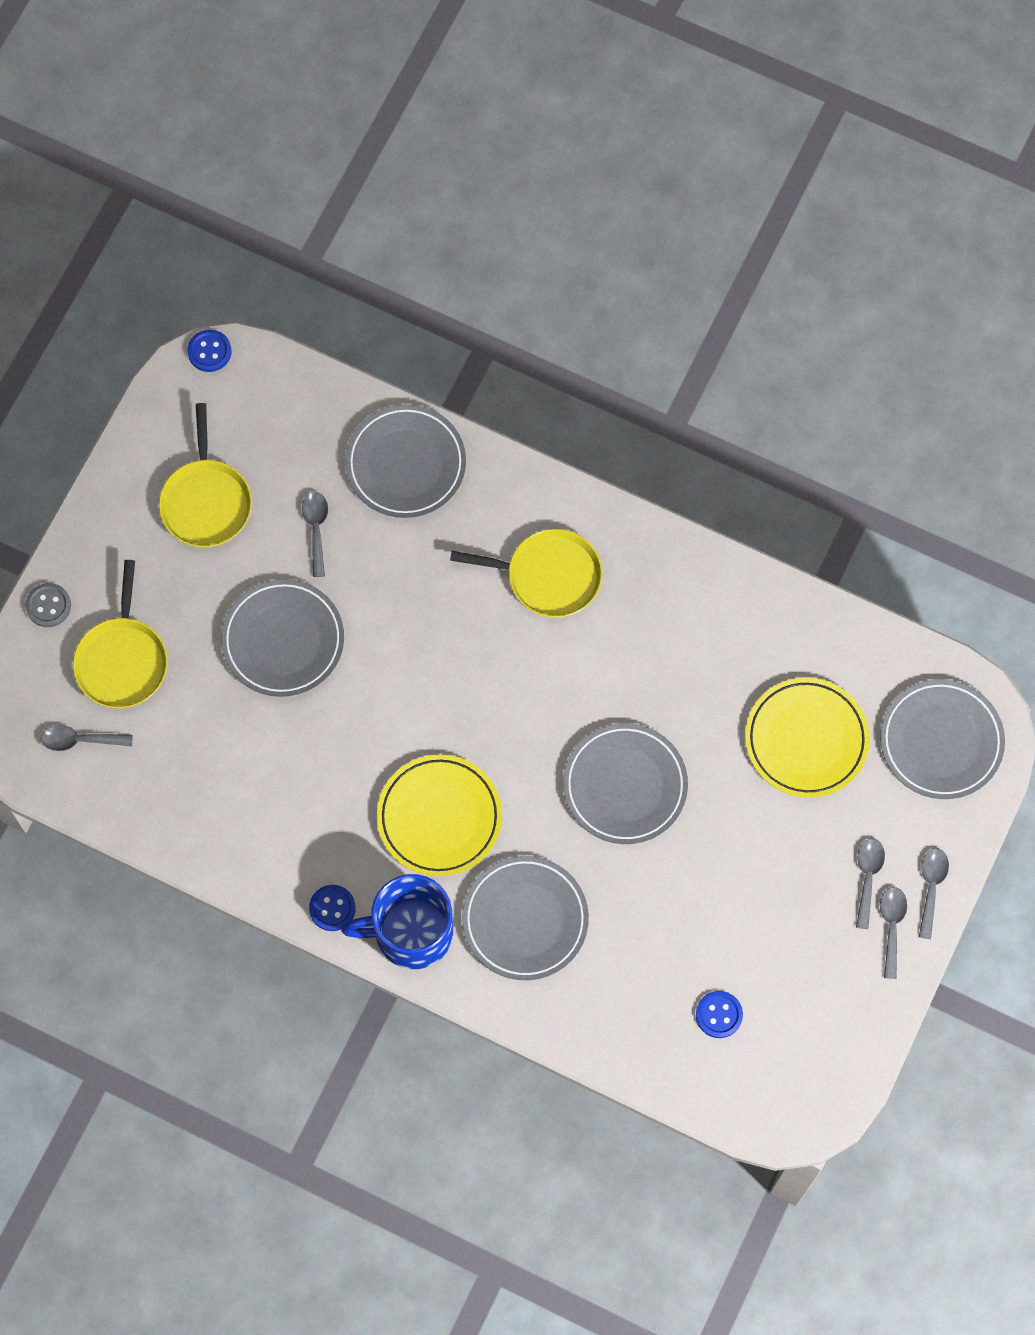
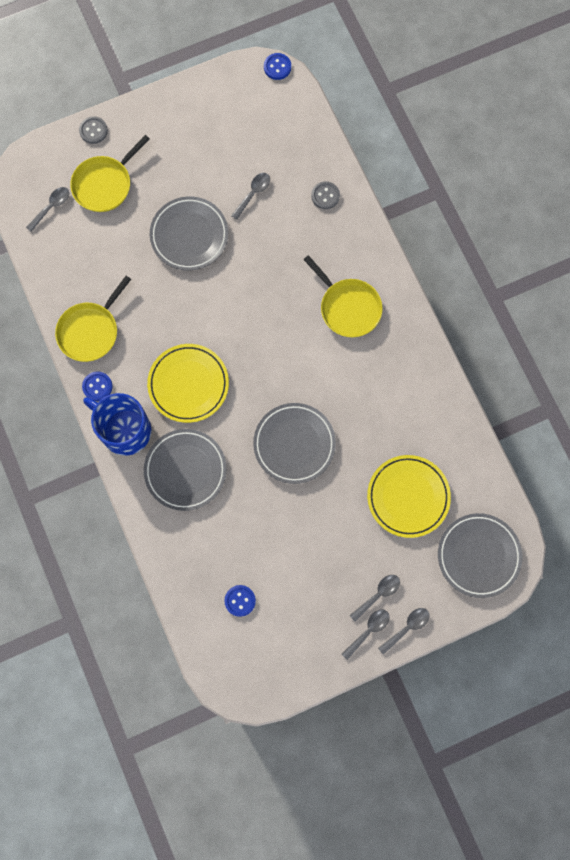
camera: 40 degrees right, 5 degrees up
(80, 740) = (51, 207): grey spoon -> grey spoon turned 90 degrees clockwise
(206, 502) = (212, 139): yellow pan -> yellow pan (90, 331)
(406, 464) = (325, 196): grey plate -> grey button

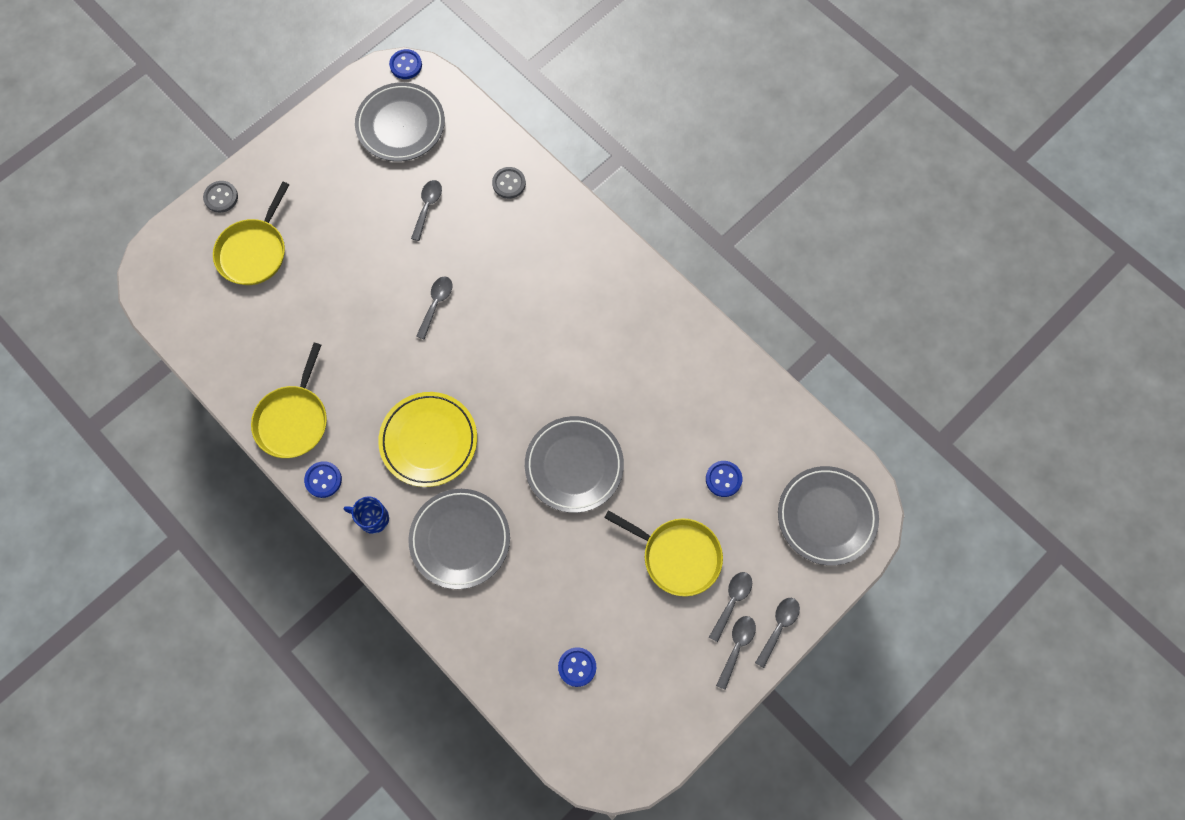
camera: 20 degrees left, 5 degrees down
(51, 207) = (200, 297): grey spoon -> grey spoon (436, 304)
(125, 430) = (373, 518): blue mug -> blue mug, size x0.50
(189, 235) = (371, 276): grey plate -> grey plate (401, 125)
(348, 307) = (579, 295): yellow pan -> yellow pan (678, 556)
(408, 497) = (723, 479): yellow plate -> blue button

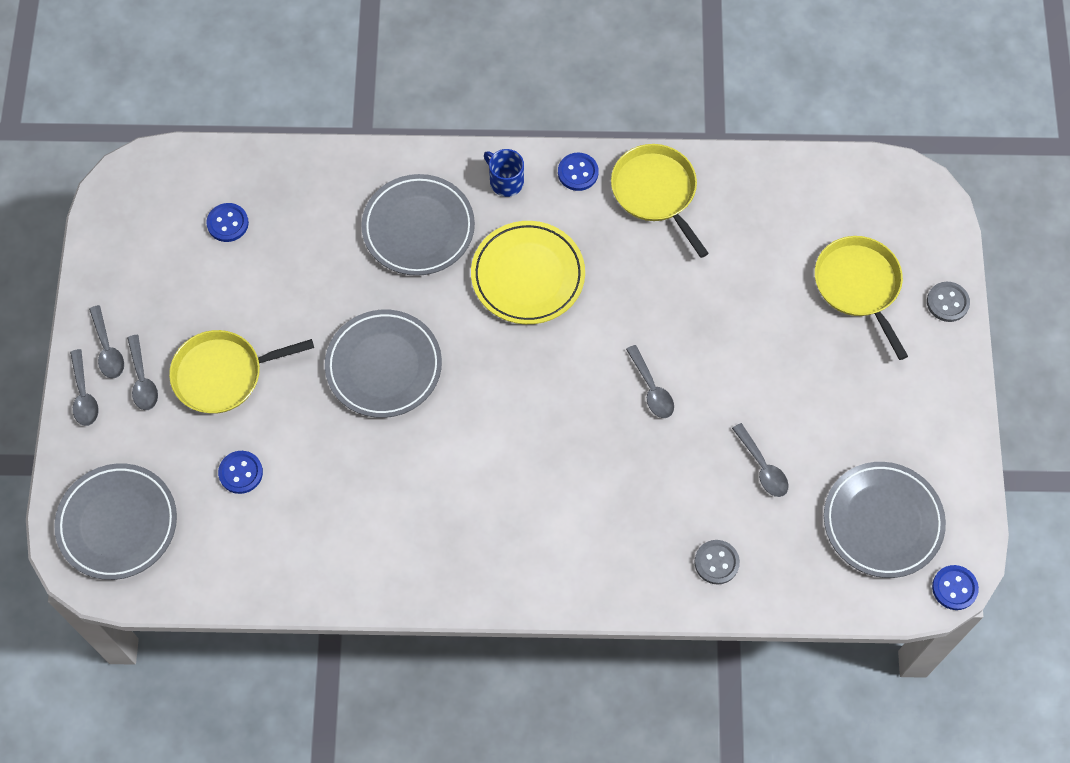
camera: 135 degrees right, 5 degrees down
(373, 518) = (506, 181): blue mug -> blue mug turned 105 degrees counterclockwise

